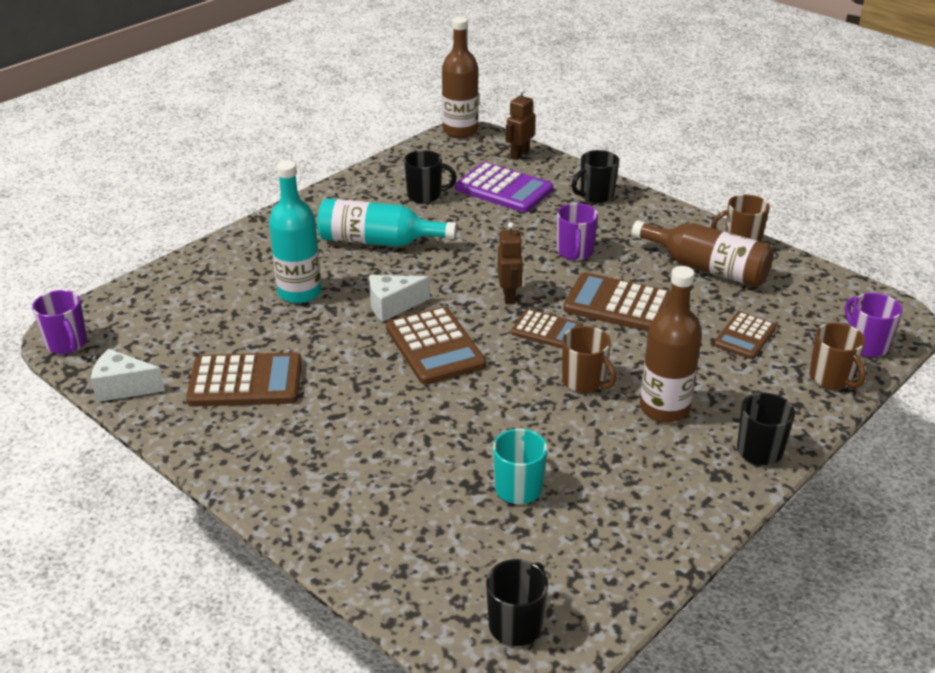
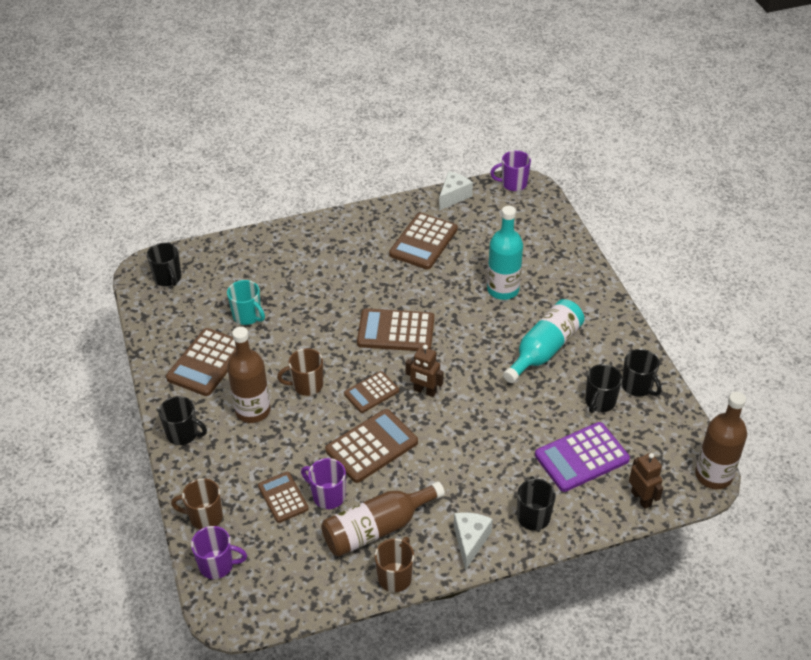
camera: 120 degrees right, 10 degrees up
(386, 182) = (637, 387): none -> black mug
(392, 306) = (455, 328): white cheese -> white cheese (470, 541)
(575, 252) = (454, 456): purple mug -> purple mug (328, 496)
(635, 487) = (206, 362): none -> brown calculator

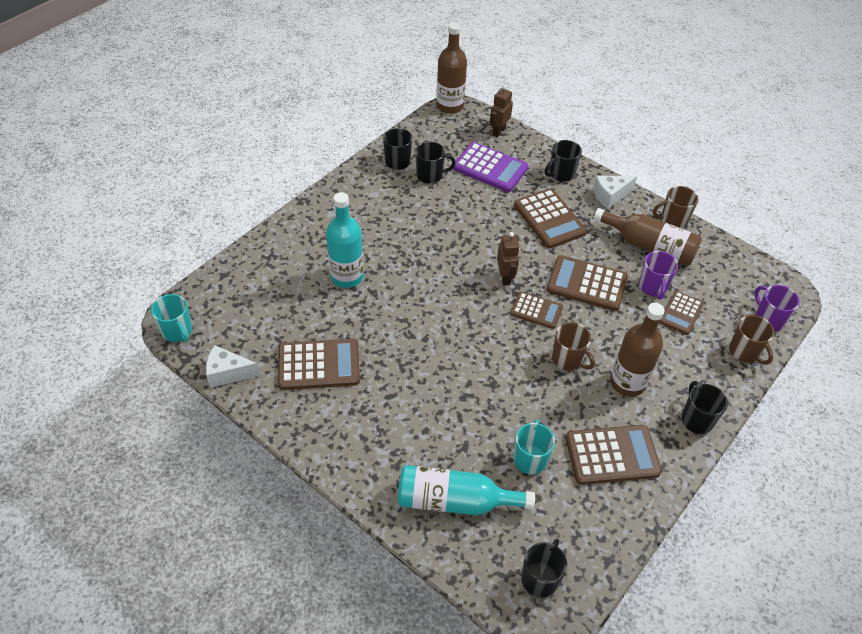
camera: 125 degrees left, 5 degrees up
(396, 331) = (455, 328): brown calculator -> brown calculator (549, 219)
(513, 184) = (177, 331): purple mug -> turquoise mug
(544, 349) = (400, 223): turquoise bottle -> turquoise bottle (454, 501)

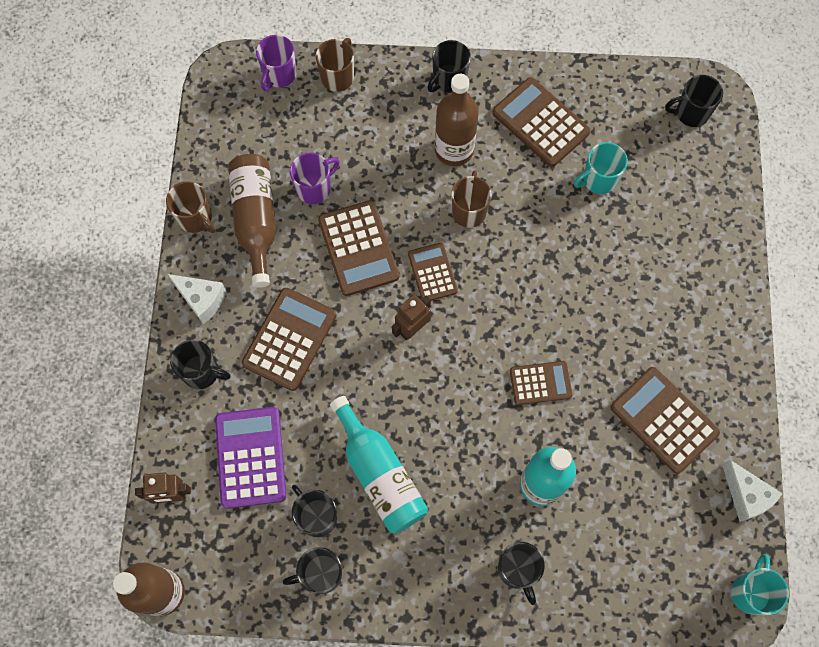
camera: 125 degrees left, 20 degrees up
(312, 236) = (517, 570): none -> black mug
(454, 501) = (686, 210): turquoise bottle -> turquoise bottle (380, 474)
(681, 313) = (330, 148): brown calculator -> brown calculator (540, 383)

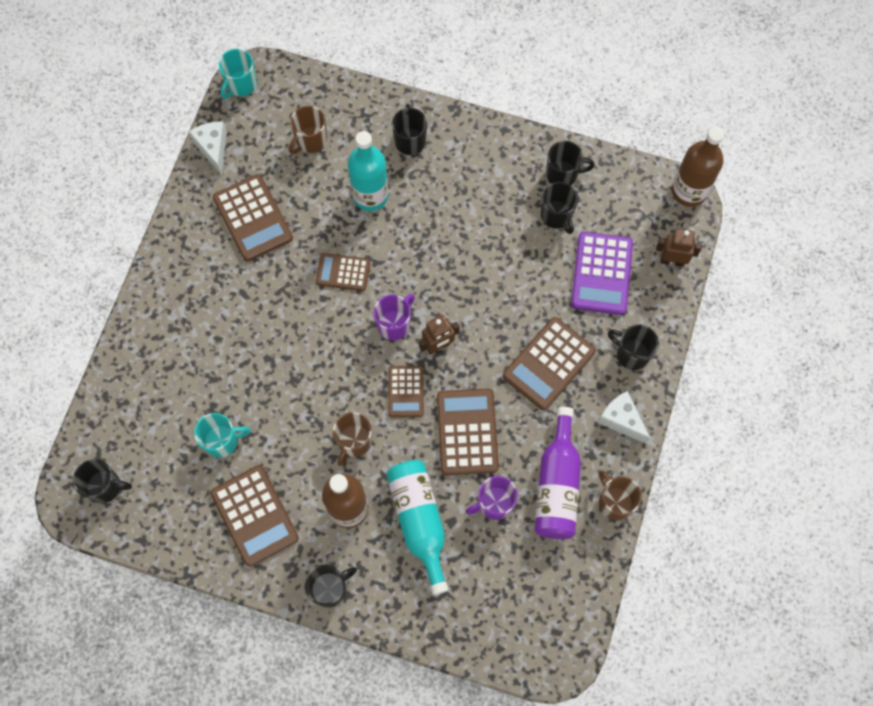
camera: 165 degrees left, 0 degrees up
(256, 220) = (557, 485): brown bottle -> purple bottle
(279, 75) = (502, 642): purple mug -> purple mug (394, 324)
(338, 77) = (441, 623): brown mug -> brown mug (310, 141)
(380, 474) = (498, 234): turquoise bottle -> turquoise bottle (419, 521)

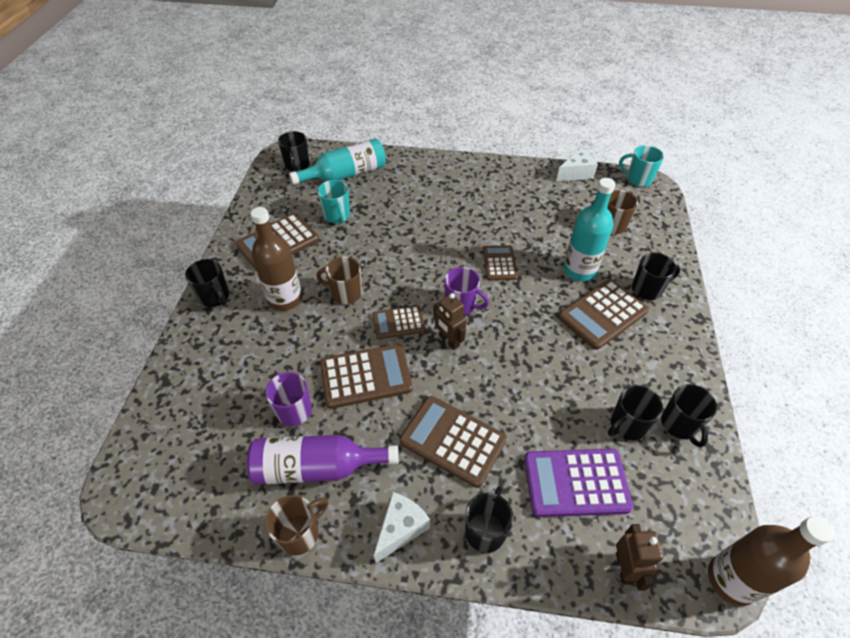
camera: 80 degrees right, 20 degrees down
(252, 218) = (526, 203): brown calculator -> brown calculator (602, 314)
(419, 521) = (275, 351): turquoise bottle -> turquoise bottle (345, 174)

